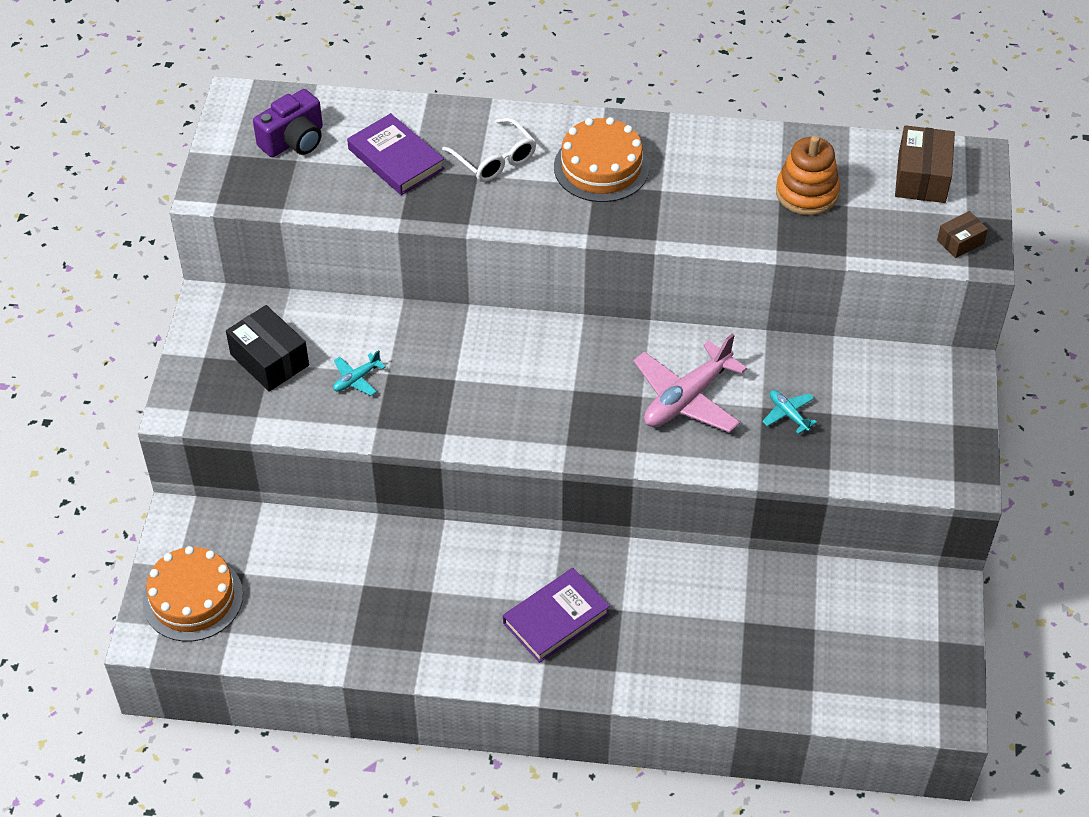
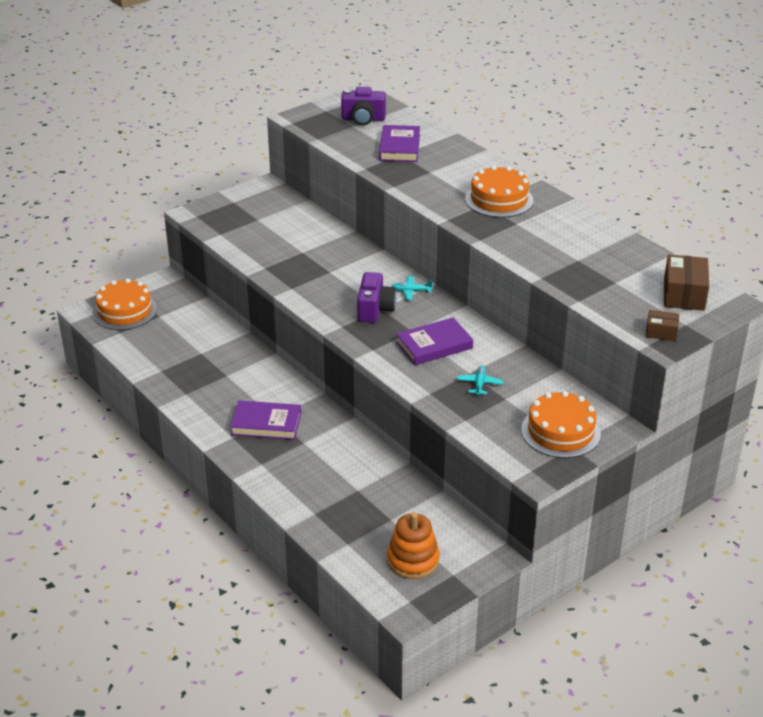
camera: 45 degrees right, 15 degrees down
(269, 360) = (258, 218): black box -> none
(356, 379) = (285, 246): turquoise plane -> turquoise plane (411, 291)
(494, 159) = (448, 170): white glasses -> none
(569, 395) = (375, 309): none -> purple camera
(687, 398) = (434, 345): pink plane -> purple book
(806, 193) = (599, 265): orange stacking toy -> orange stacking toy (413, 560)
(921, 177) = (683, 294): brown box -> brown box turned 45 degrees counterclockwise
(923, 414) = (560, 431): none -> orange cake

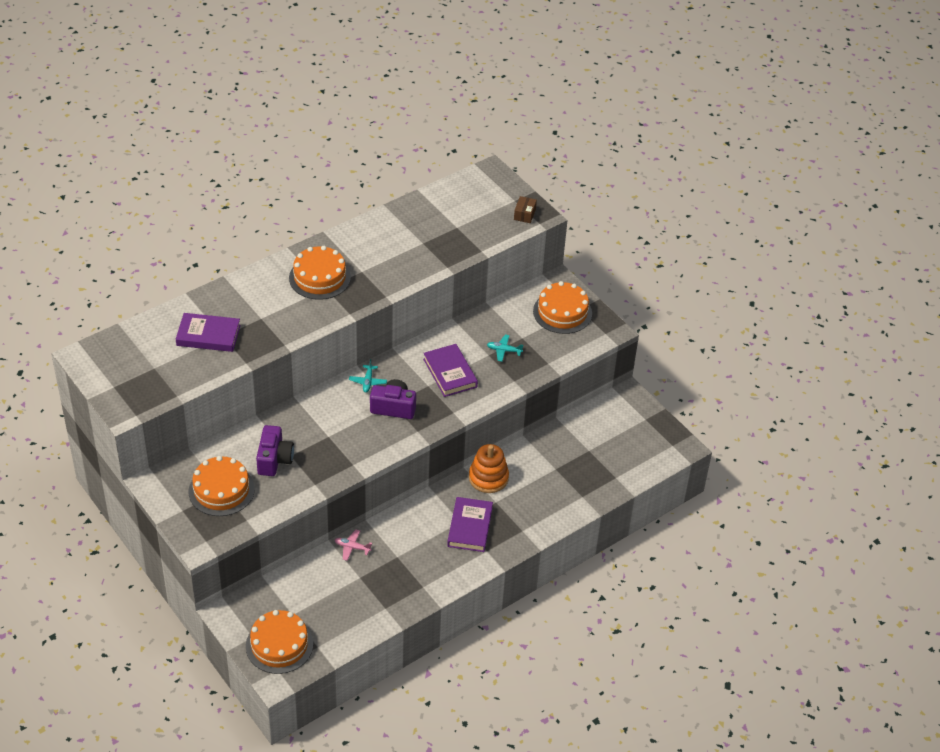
camera: 90 degrees left, 10 degrees up
(239, 346) = (352, 547): none -> pink plane
(257, 219) = (221, 490): none -> orange cake
(363, 119) = (141, 359): purple camera -> purple camera (274, 459)
(413, 560) = (632, 440): orange stacking toy -> orange stacking toy (488, 478)
(683, 294) = (476, 194): brown box -> none

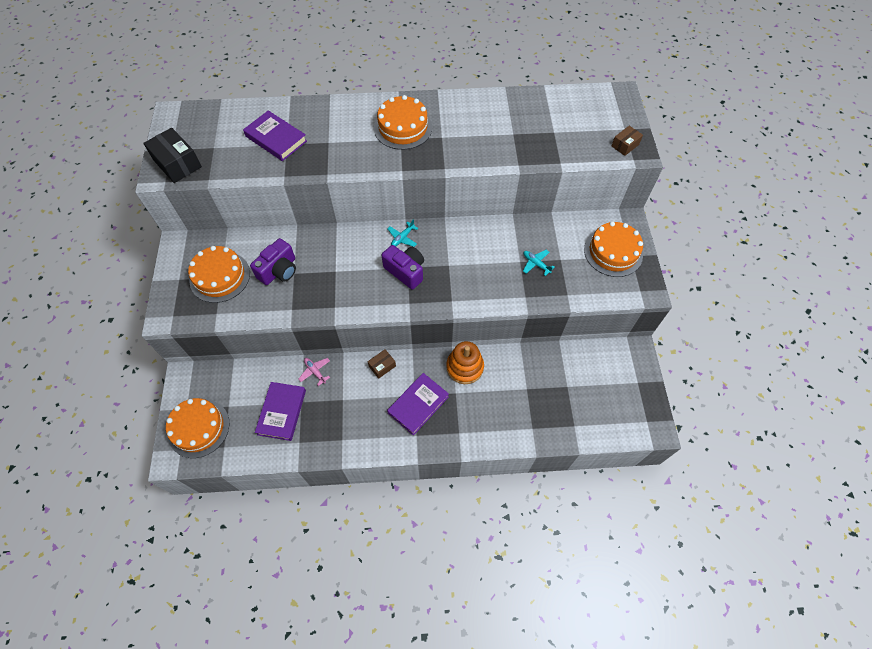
camera: 35 degrees right, 15 degrees up
(133, 396) = (177, 163): none -> black box
(412, 513) = (382, 366): none -> brown box
(450, 373) = (475, 262): purple book -> purple book (282, 412)

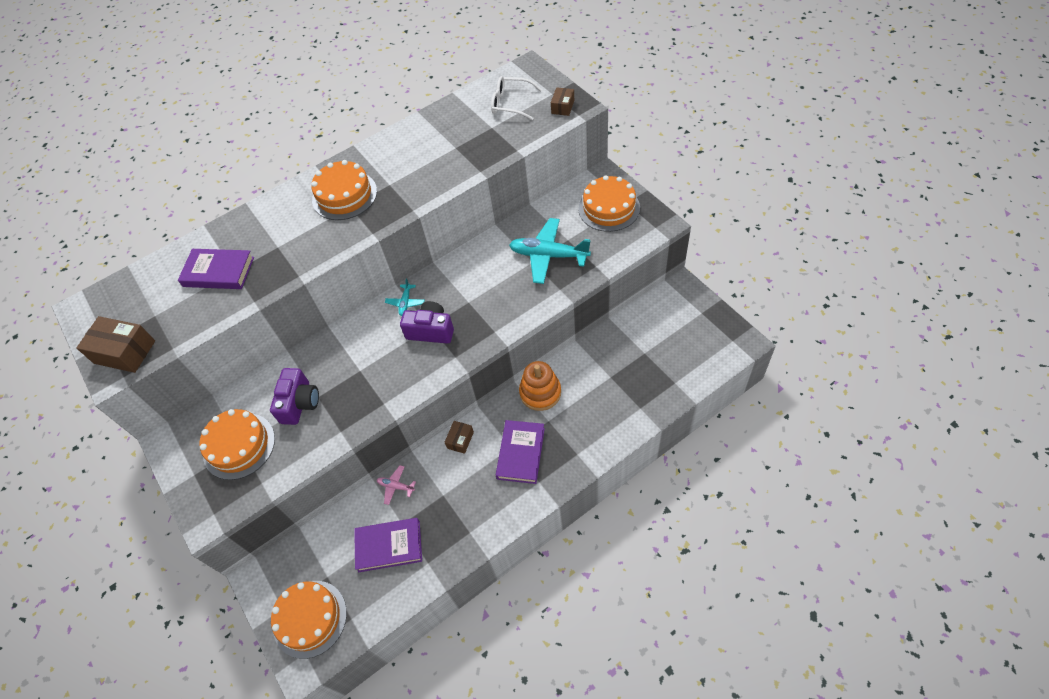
camera: 25 degrees left, 5 degrees down
(177, 163) = (125, 352): black box -> brown box
(282, 412) = (389, 546): purple book -> purple book turned 75 degrees counterclockwise
(536, 264) = (548, 255): turquoise plane -> turquoise plane, size x2.12
(584, 119) = (511, 103): none -> white glasses

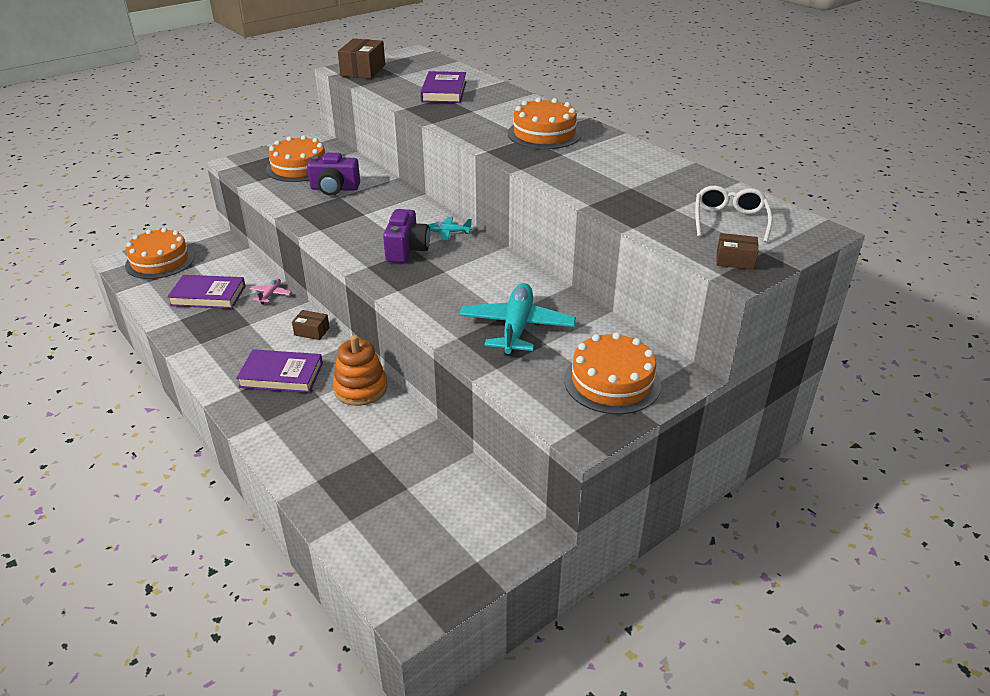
camera: 80 degrees right, 20 degrees down
(389, 546) = (208, 295): purple book -> purple book turned 75 degrees counterclockwise

